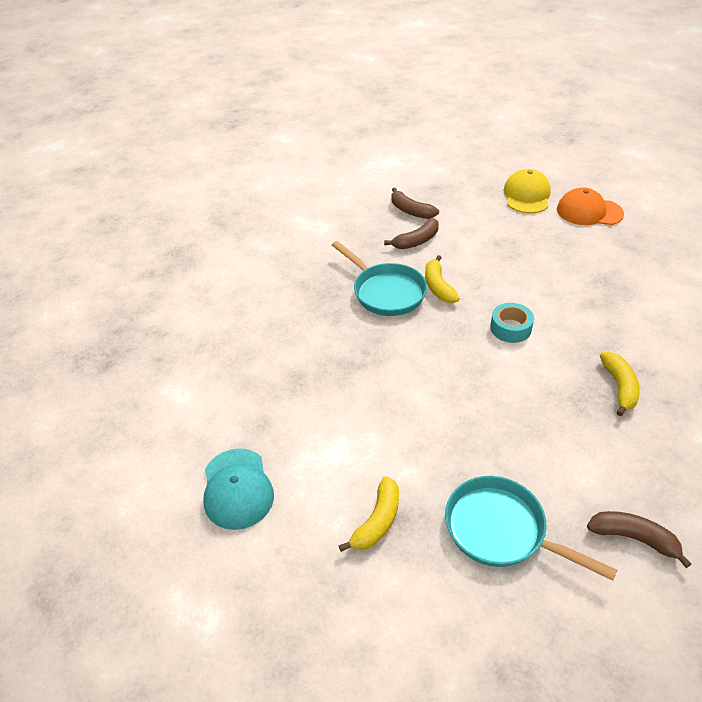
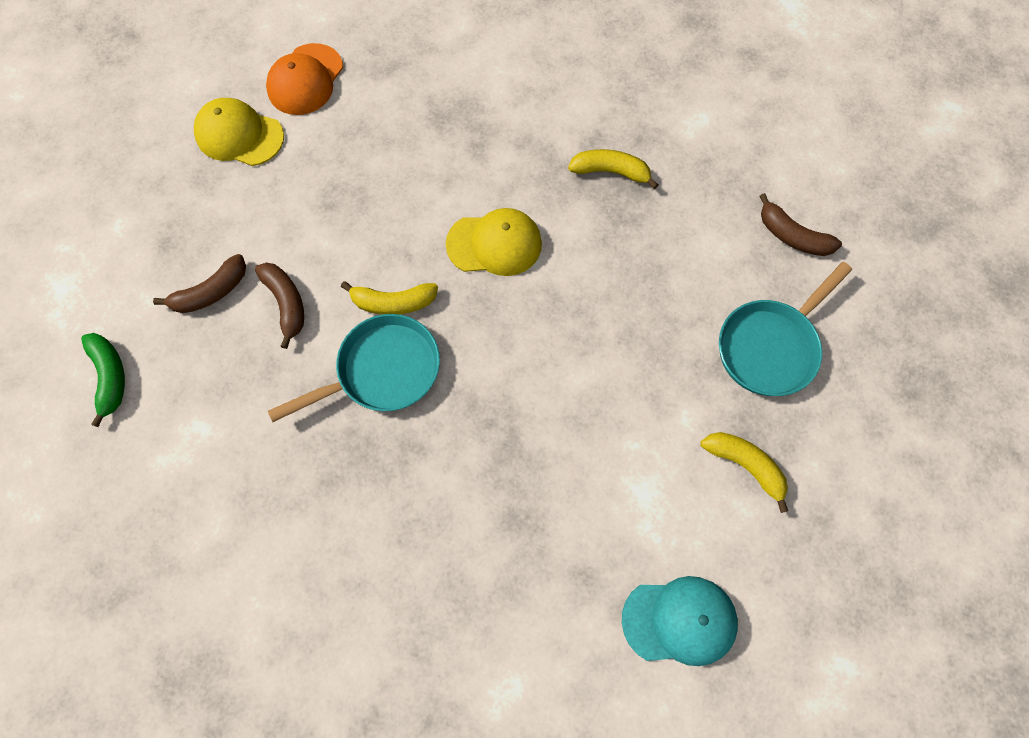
camera: 80 degrees left, 25 degrees up
(343, 190) = (110, 377): none -> green banana
(510, 328) = (494, 244): turquoise tape -> yellow cap
(634, 538) = (792, 236): brown banana -> brown banana turned 90 degrees counterclockwise

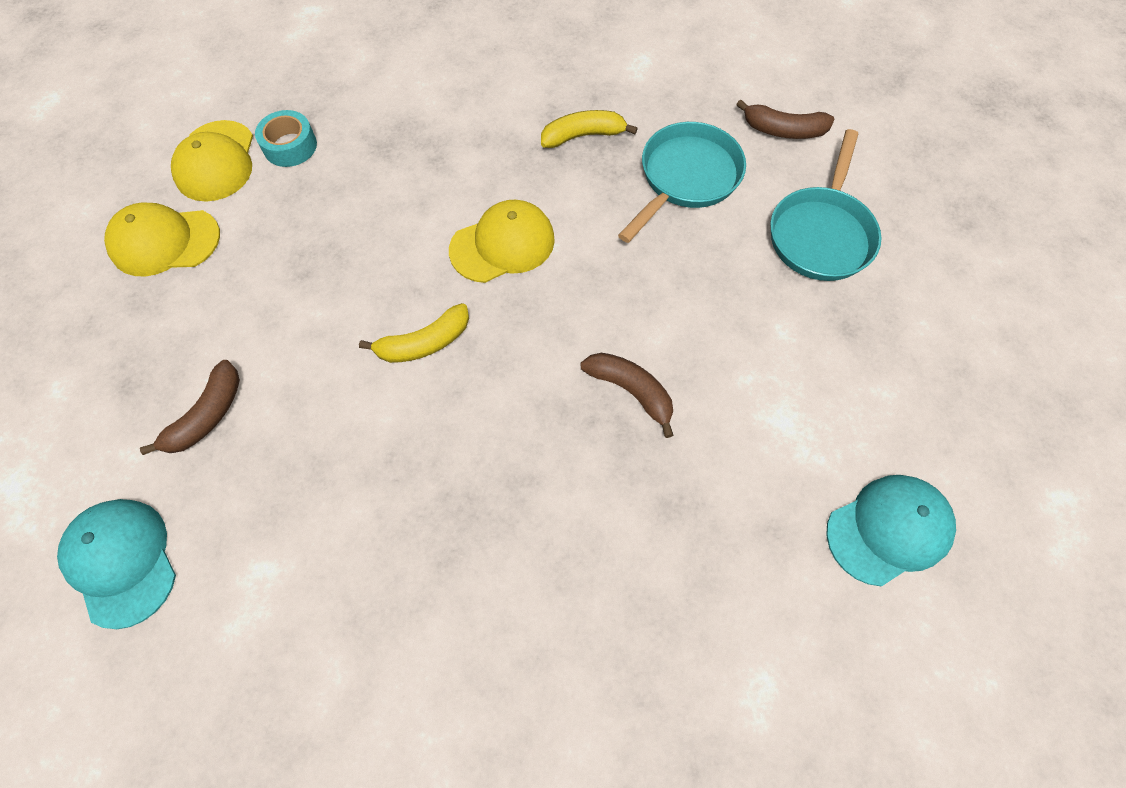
camera: 25 degrees left, 5 degrees down
(110, 377) = (121, 561): green banana -> turquoise cap
(286, 303) = (303, 392): brown banana -> brown banana (631, 391)
(305, 80) = (216, 161): orange cap -> yellow cap
(368, 88) = (290, 146): none -> turquoise tape
(382, 371) = (447, 417): turquoise pan -> turquoise pan (686, 178)
(745, 466) = (862, 352): yellow banana -> none

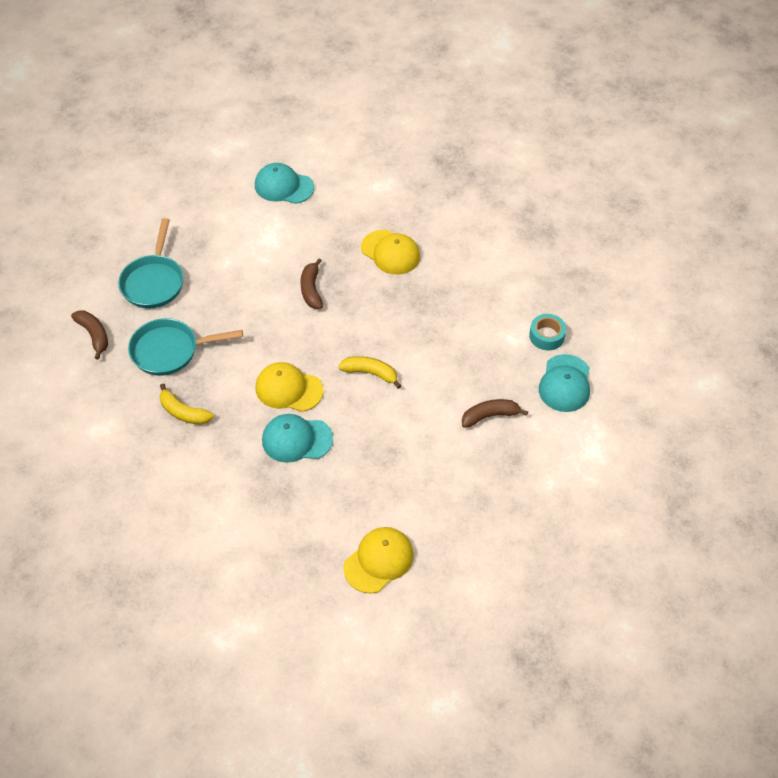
camera: 135 degrees left, 10 degrees down
(165, 242) = (444, 527): yellow cap -> yellow cap (390, 252)
(290, 146) = (331, 536): turquoise tape -> turquoise tape (546, 336)
(429, 202) = (297, 439): none -> turquoise cap
(821, 233) = (154, 282): turquoise pan -> turquoise pan turned 120 degrees clockwise

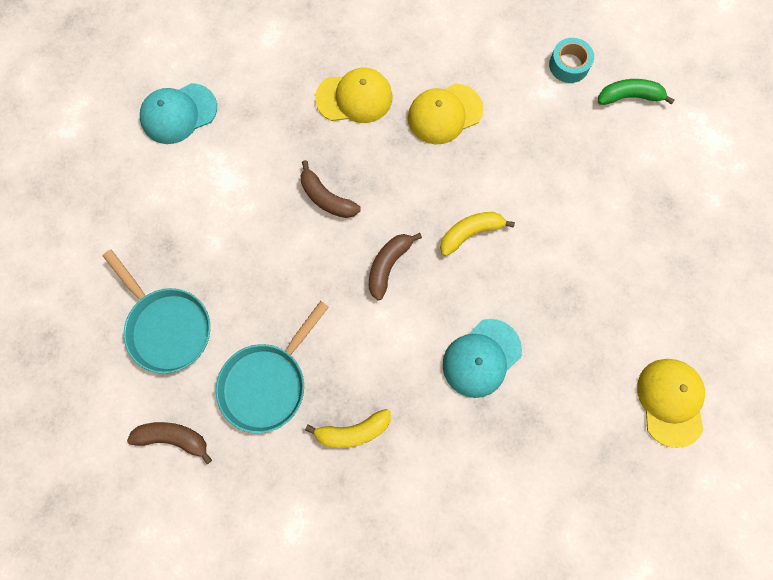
camera: 45 degrees left, 20 degrees up
(288, 389) = (419, 316): yellow cap -> yellow cap (444, 114)
(490, 416) = (607, 181): brown banana -> brown banana (388, 265)
(565, 383) = (629, 97): turquoise cap -> green banana

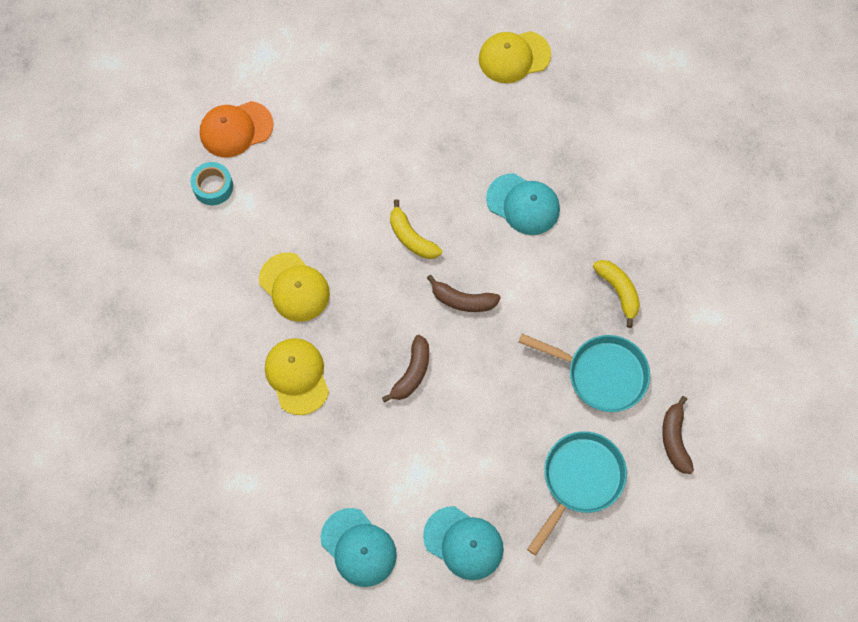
camera: 105 degrees left, 5 degrees down
(148, 202) = (463, 543): none -> turquoise cap
(629, 97) = (236, 129): green banana -> orange cap

